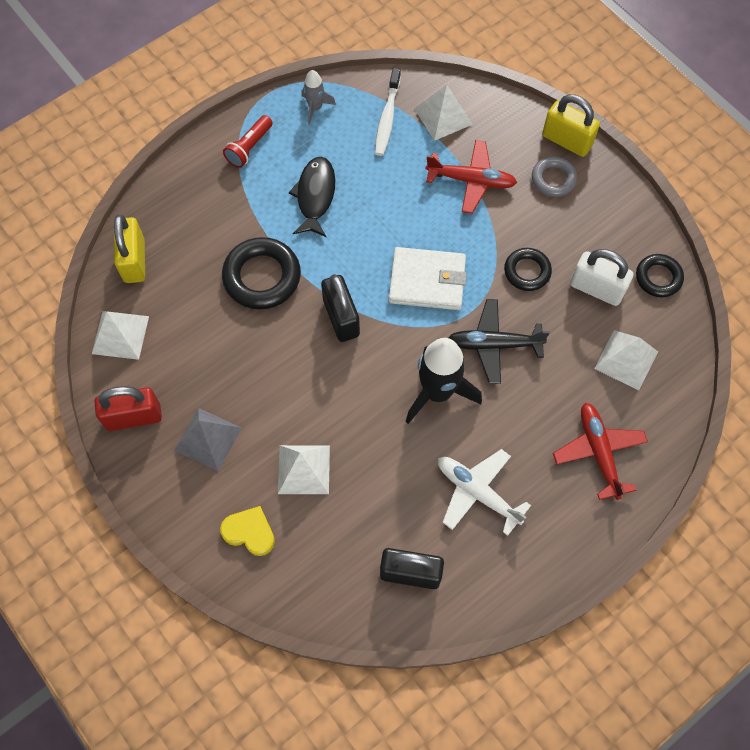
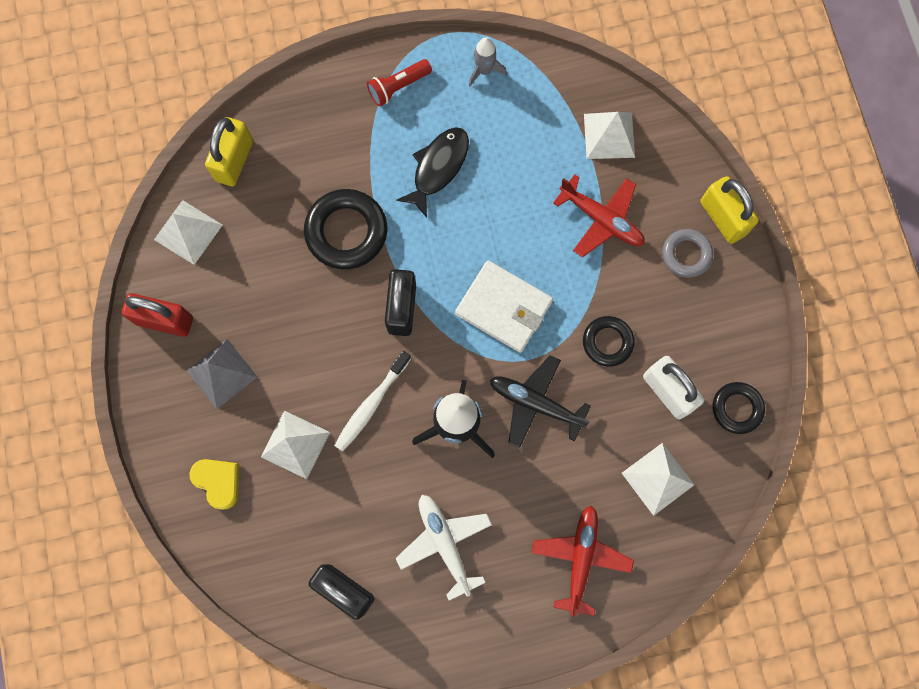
camera: 25 degrees right, 10 degrees up
(387, 118) = (551, 113): white toothbrush -> white toothbrush (371, 404)

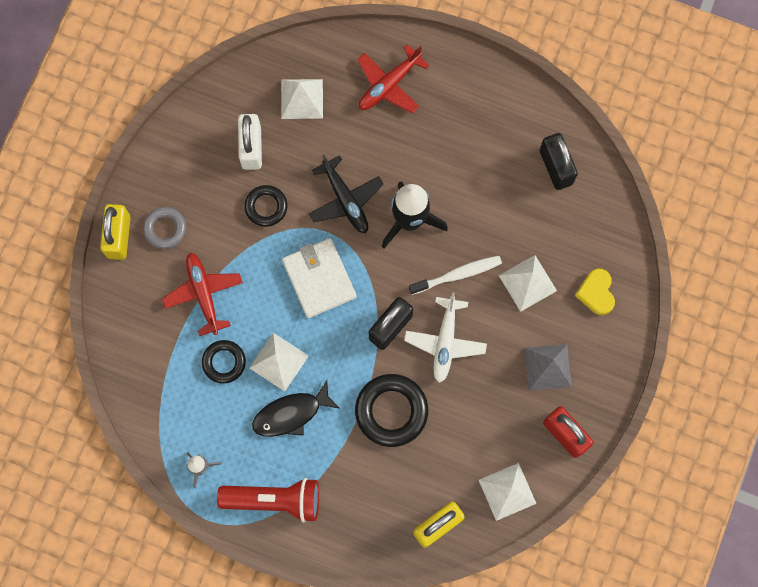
camera: 145 degrees left, 0 degrees up
(398, 87) = (275, 500): red flashlight -> red flashlight, size x1.66
(444, 543) = (470, 152): white plane -> white plane (445, 342)
(609, 135) = (149, 352): white pyramid -> white pyramid (279, 361)
(737, 408) = (215, 106): black ring -> black ring (224, 362)

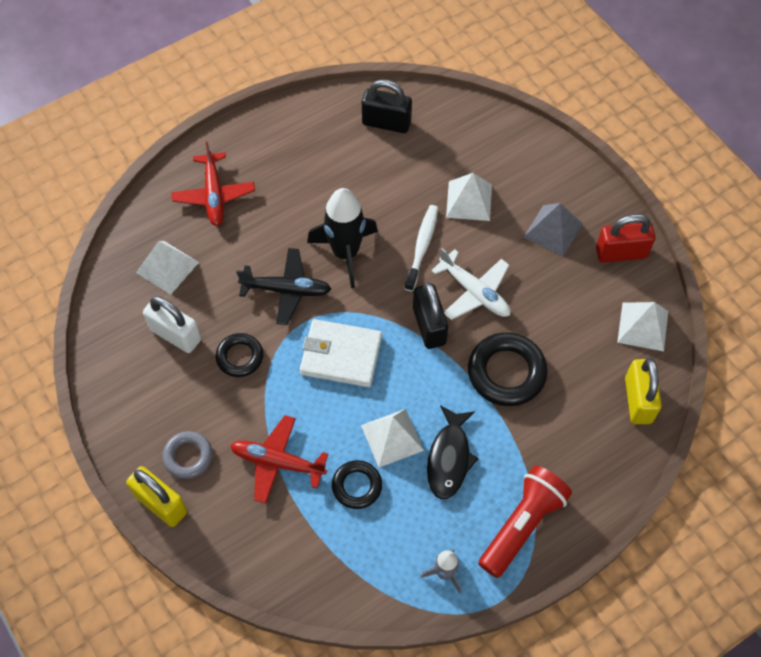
camera: 55 degrees left, 15 degrees down
(596, 293) = (514, 159): yellow heart -> none

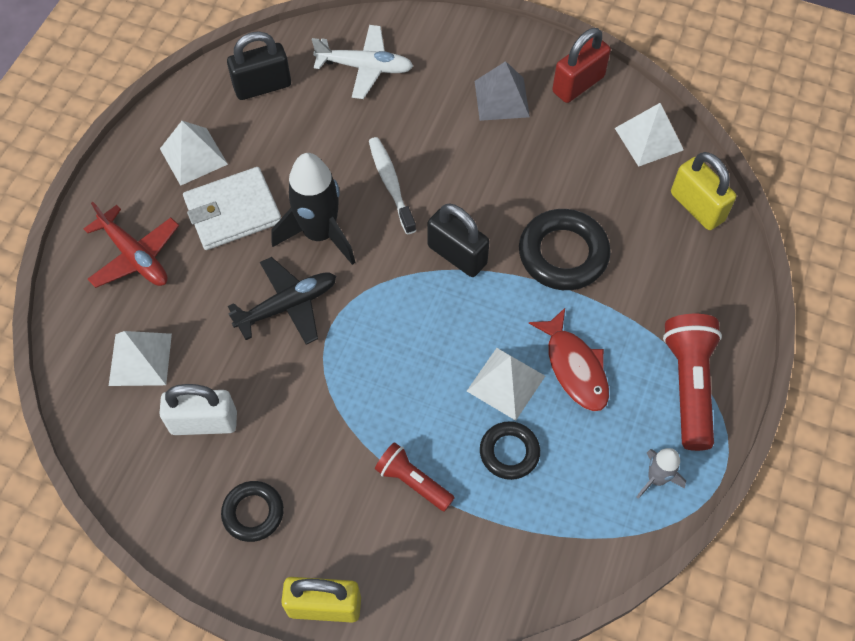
camera: 35 degrees left, 0 degrees up
(188, 456) = (315, 538): grey ring -> none
(240, 357) = (291, 402): black ring -> black ring (253, 513)
(277, 462) = (413, 481): red plane -> red flashlight
(341, 355) = (393, 336): white wallet -> white wallet (233, 211)
(449, 458) = (574, 367): black fish -> red fish
(469, 200) = (402, 115): white pyramid -> white pyramid (193, 156)
(474, 292) = (475, 197): white plane -> white plane (365, 67)

